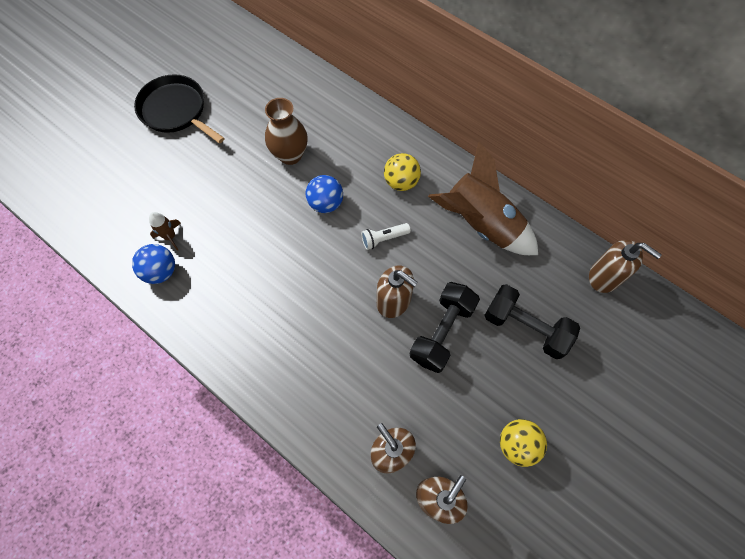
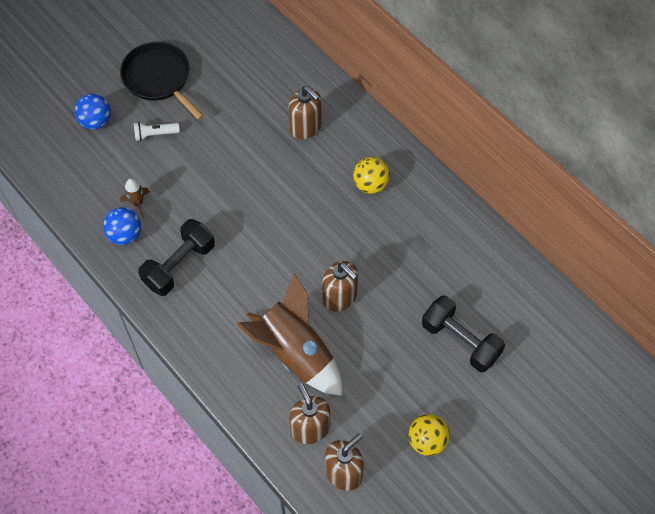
camera: 10 degrees right, 5 degrees down
(290, 155) = (265, 141): brown vase -> none
(326, 203) = (292, 194): blue ball -> blue ball (96, 121)
(383, 239) = (342, 237): white flashlight -> white flashlight (155, 134)
(441, 332) = (379, 332): black dumbbell -> black dumbbell (179, 265)
(481, 224) = (441, 238): brown rocket -> brown rocket (295, 353)
(604, 277) = (550, 307): brown soap dispenser -> brown soap dispenser (305, 127)

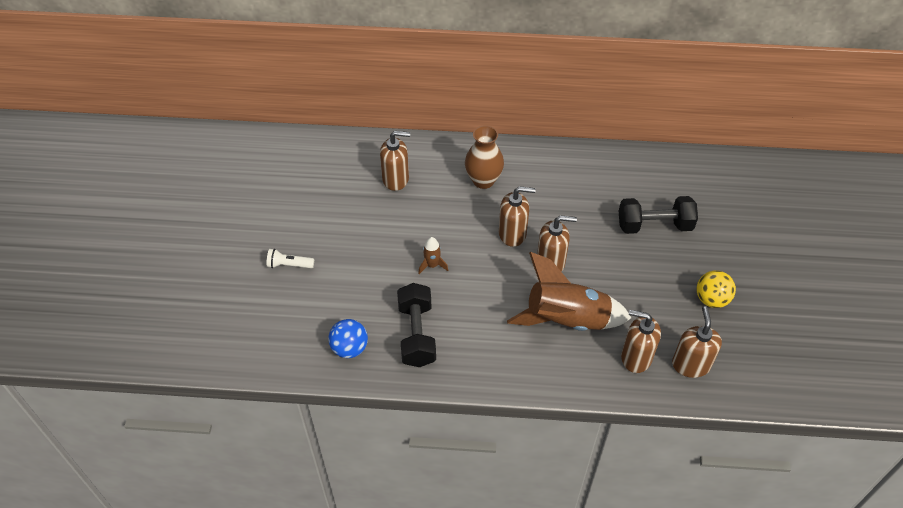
camera: 45 degrees left, 10 degrees down
(96, 121) = (229, 292): blue ball -> none
(137, 203) = (333, 320): brown rocket -> brown rocket (432, 265)
(155, 134) = (289, 265): white flashlight -> white flashlight turned 60 degrees clockwise
(159, 78) = (246, 227): black pan -> none
(339, 248) = (512, 234): none -> brown soap dispenser
(370, 184) = (483, 180): yellow ball -> brown vase

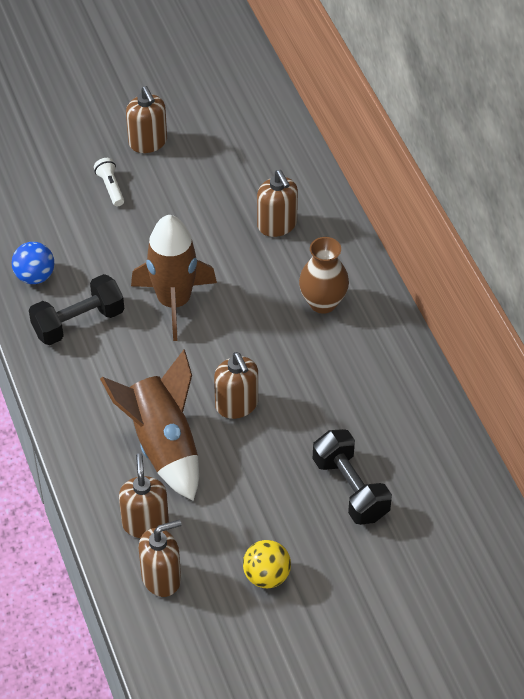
camera: 65 degrees right, 0 degrees up
(432, 265) = (174, 302): brown rocket -> brown rocket, size x2.42
(512, 234) = (258, 356): brown soap dispenser -> brown soap dispenser (148, 142)

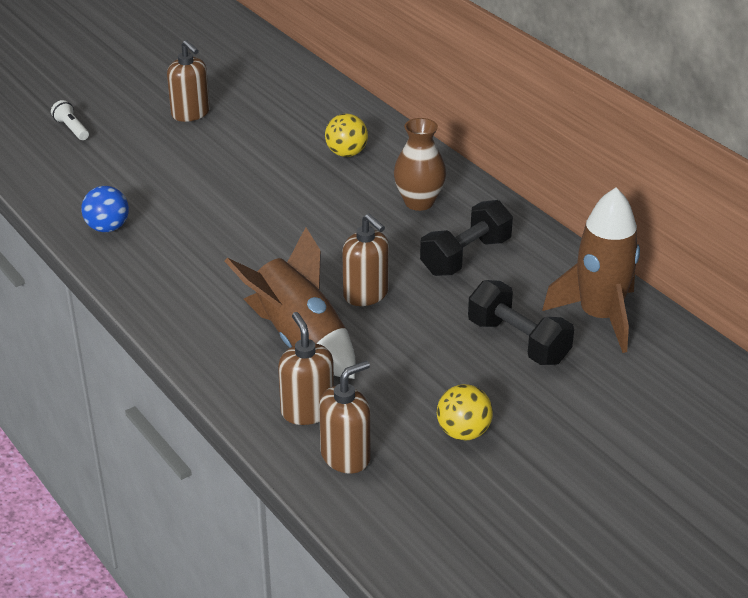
camera: 15 degrees left, 15 degrees down
(78, 322) = (168, 256): black dumbbell -> black dumbbell (465, 256)
(110, 187) = (164, 150): white flashlight -> white flashlight (71, 129)
(174, 302) = (265, 225): brown rocket -> brown rocket (599, 317)
(277, 225) = (346, 153): brown soap dispenser -> yellow ball

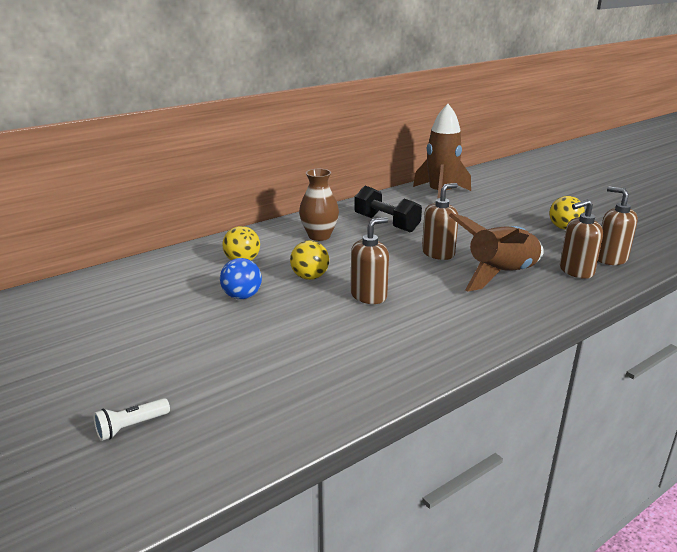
camera: 90 degrees left, 10 degrees down
(107, 228) = (359, 376): blue ball -> blue ball (242, 296)
(191, 114) = (135, 340): brown soap dispenser -> brown soap dispenser (369, 296)
(304, 198) = (310, 277): none -> yellow ball
(518, 342) = (472, 213): black dumbbell -> none

